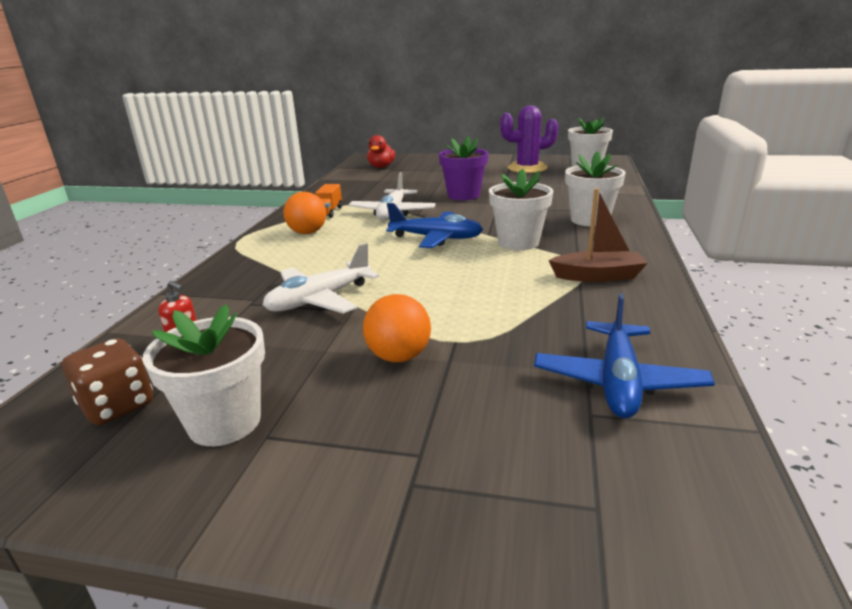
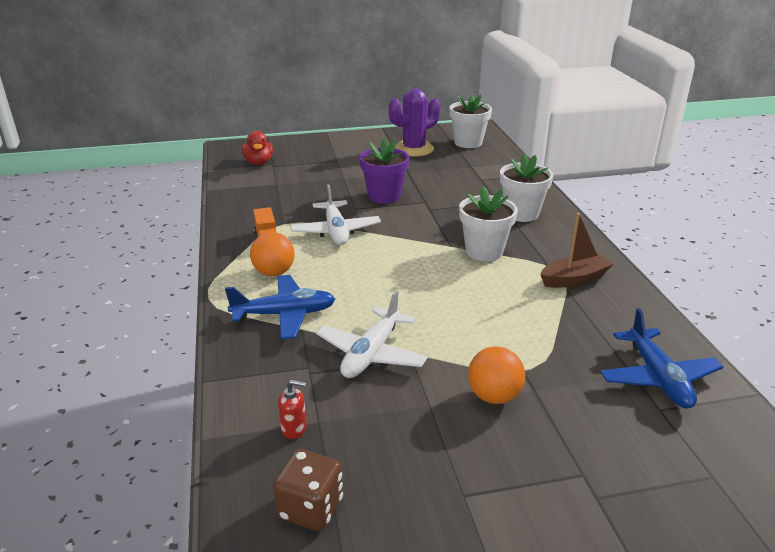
camera: 25 degrees left, 5 degrees up
(225, 422) = (419, 494): white flower pot -> none
(436, 238) = (408, 259): blue plane -> blue plane (284, 314)

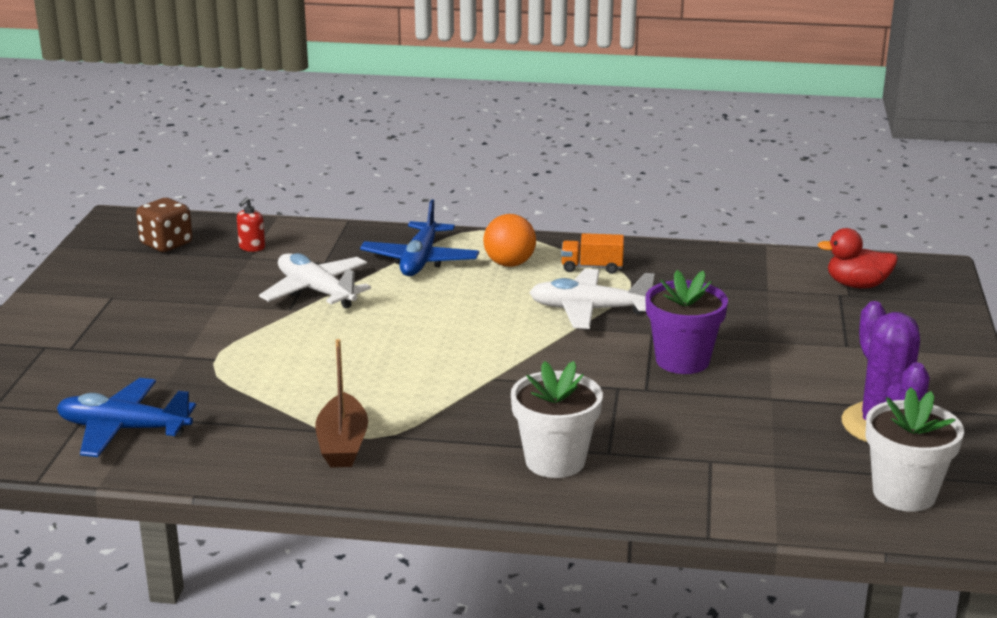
camera: 110 degrees right, 5 degrees down
(484, 251) = (462, 398): white flower pot -> none
(494, 396) = (197, 334): orange ball -> none

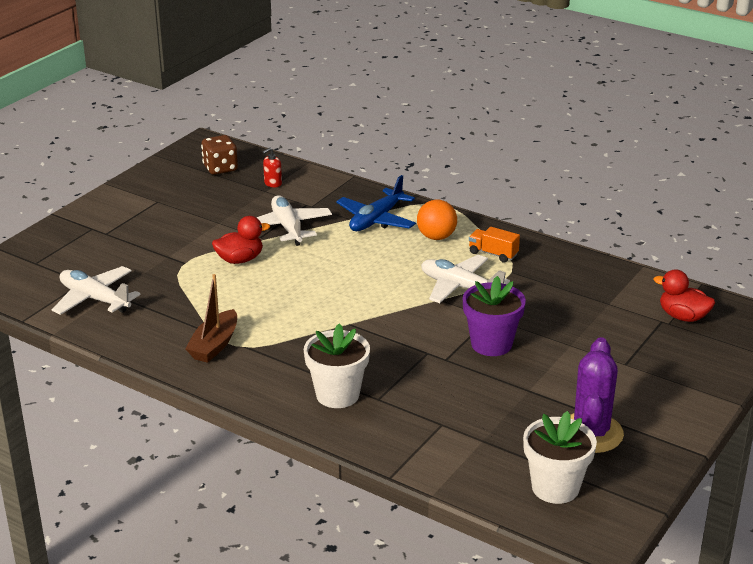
camera: 25 degrees right, 5 degrees up
(124, 429) = (95, 299): blue plane -> white plane
(286, 339) = (240, 260): none -> red duck

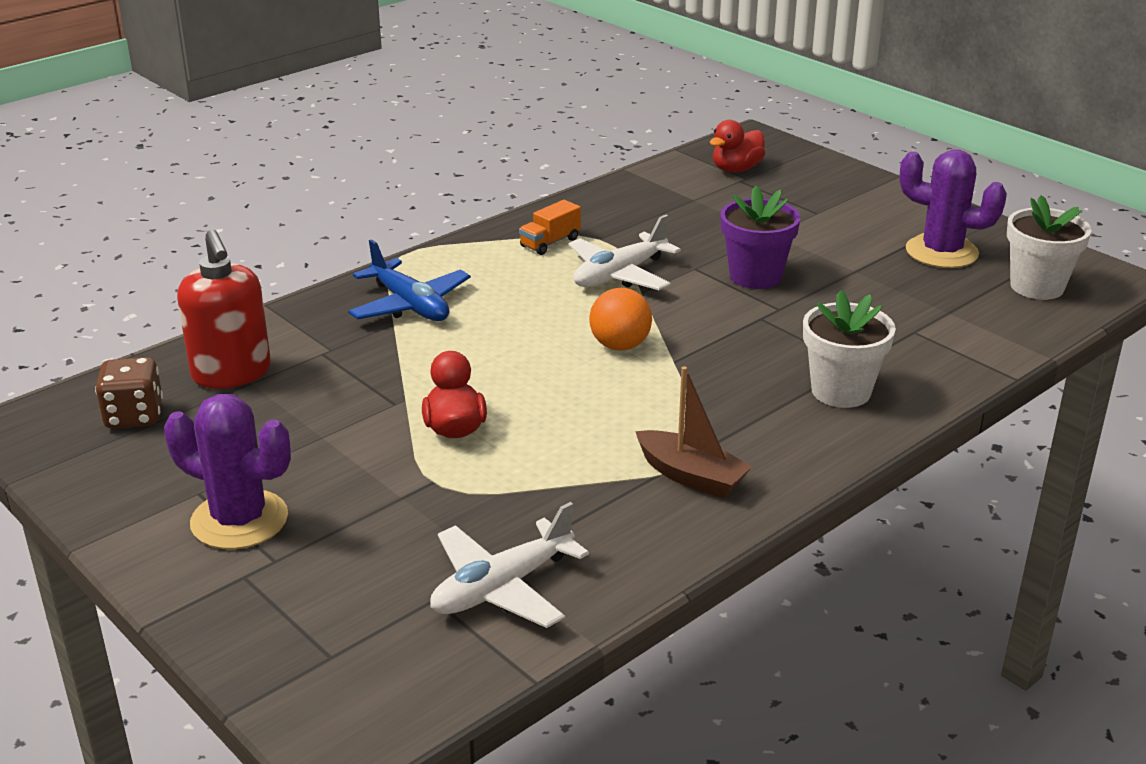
camera: 75 degrees left, 0 degrees up
(136, 217) = (239, 520): none -> purple cactus
(272, 183) = (231, 373): red soap dispenser -> red soap dispenser, size x2.33
(287, 228) = (384, 376): white plane -> none
(436, 237) = (485, 271): orange ball -> orange ball (620, 346)

